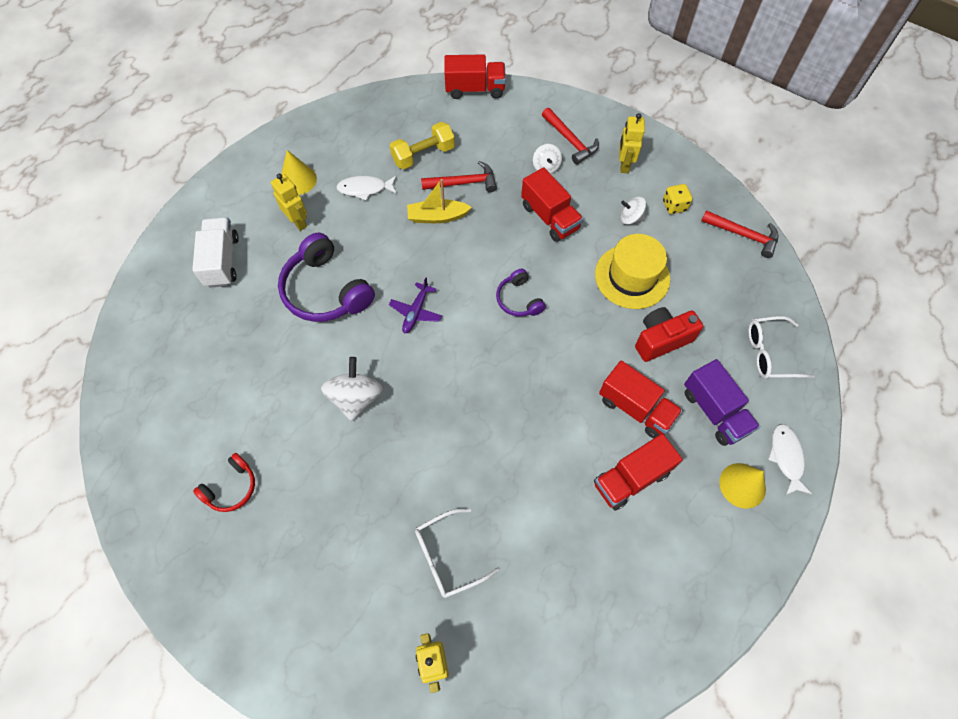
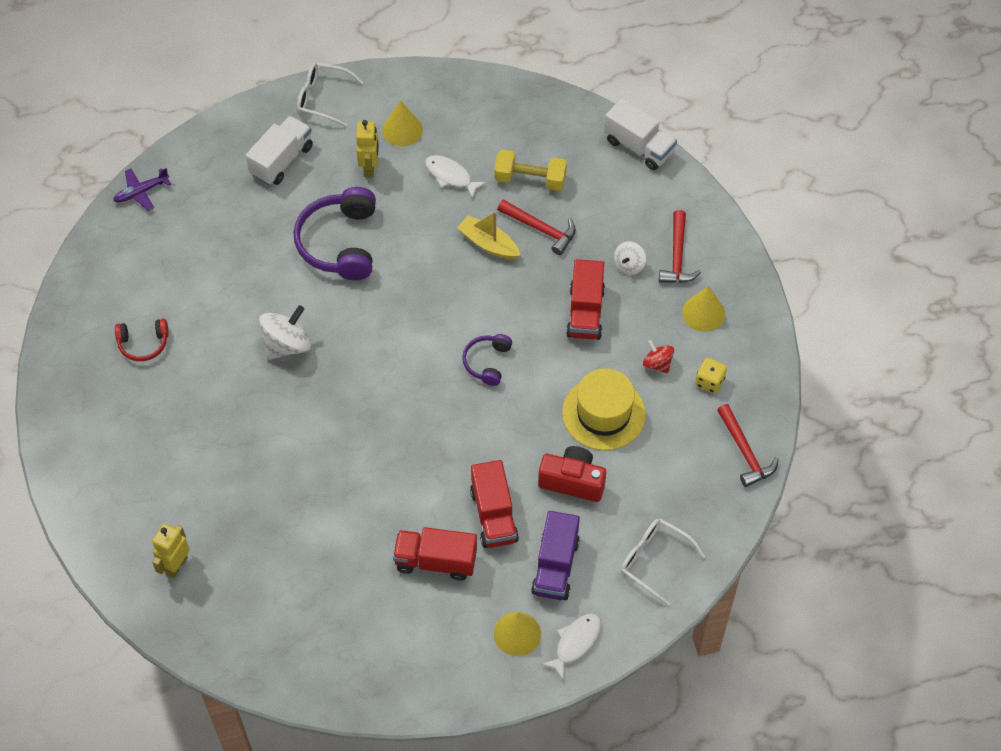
camera: 40 degrees right, 5 degrees down
(416, 312) = (394, 312): purple plane -> purple plane (141, 192)
(447, 556) = (248, 507): white glasses -> white glasses (322, 98)
(475, 89) = (639, 146): red truck -> white truck
(624, 165) = (703, 313): yellow robot -> yellow cone
(630, 218) = (657, 364): white spinning top -> red spinning top

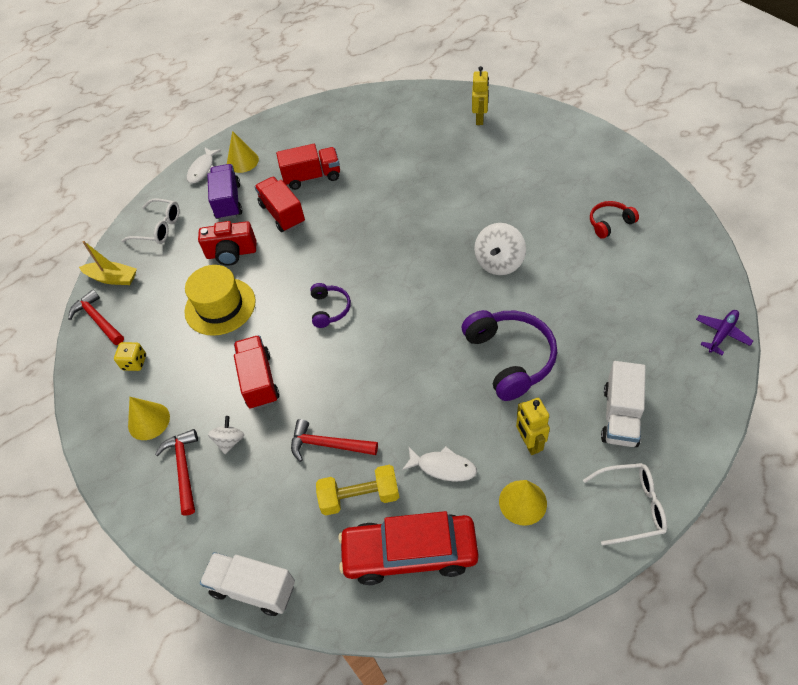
camera: 165 degrees right, 5 degrees down
(488, 244) = (373, 410): yellow boat -> yellow boat (113, 278)
(508, 127) = (409, 553): none -> red car
(657, 364) = (183, 360): red spinning top -> none

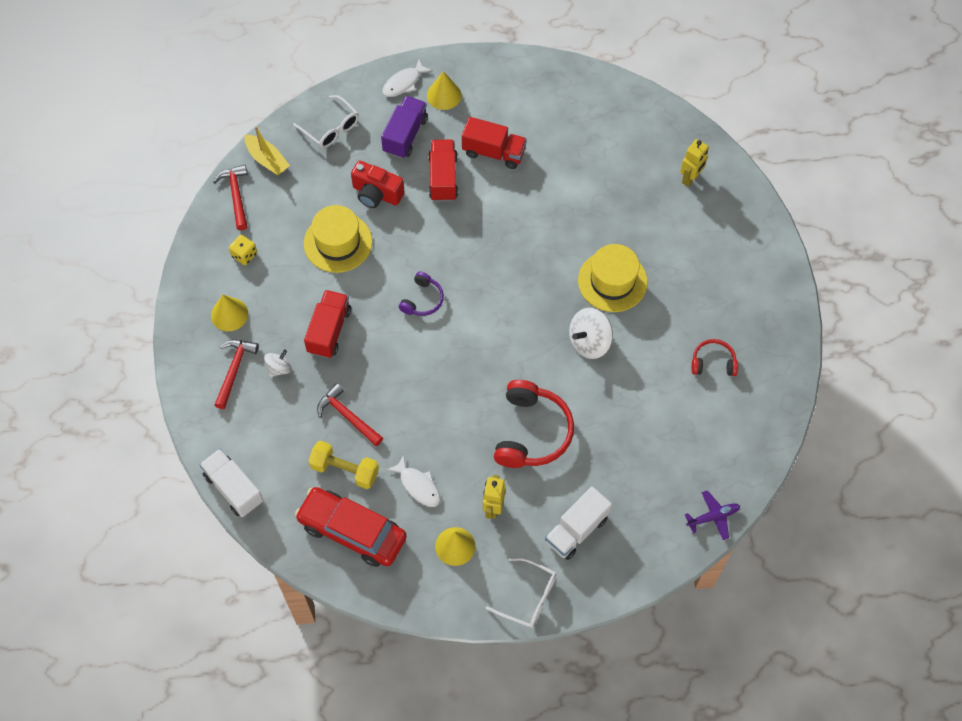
camera: 25 degrees right, 10 degrees up
(480, 211) = (612, 281): none -> yellow hat
(509, 358) = (531, 432): purple headphones -> red headphones

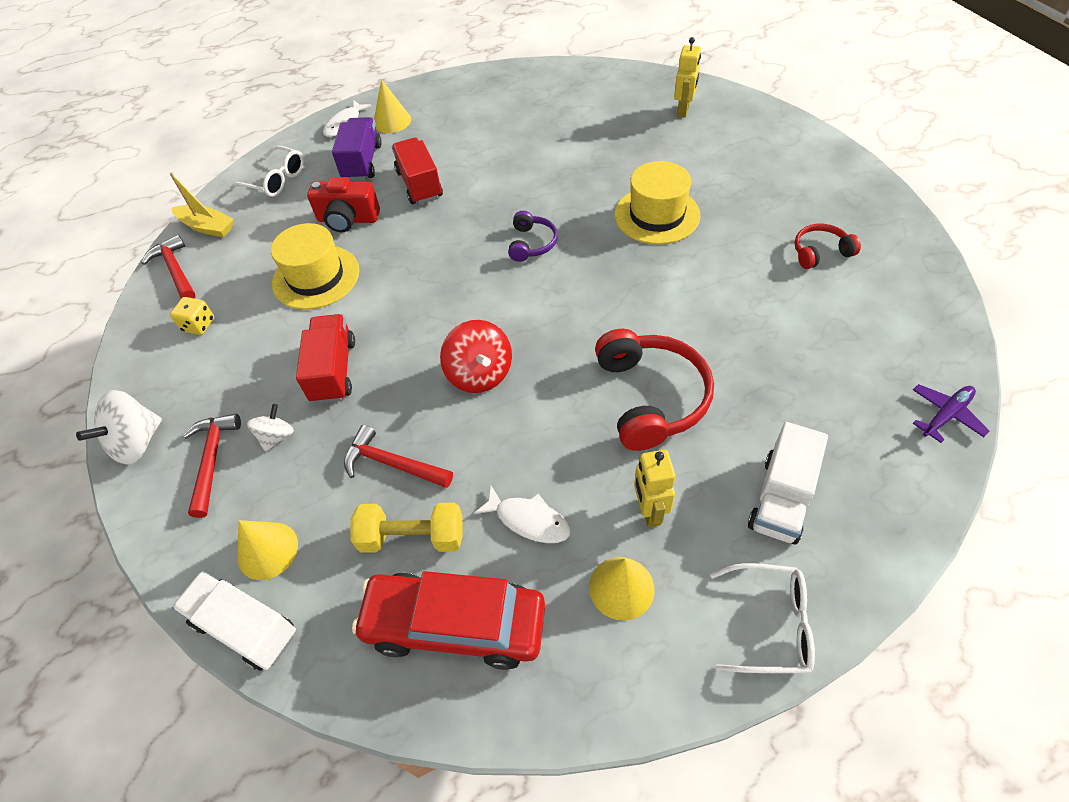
camera: 15 degrees left, 10 degrees down
(229, 314) = (191, 395): yellow cone -> yellow cone (267, 550)
(422, 300) = (442, 300): purple headphones -> purple headphones (531, 243)
(426, 371) = (480, 374): none -> red spinning top
(494, 152) = (466, 149): red truck -> none
(589, 342) = (665, 278): white spinning top -> white spinning top (137, 443)

